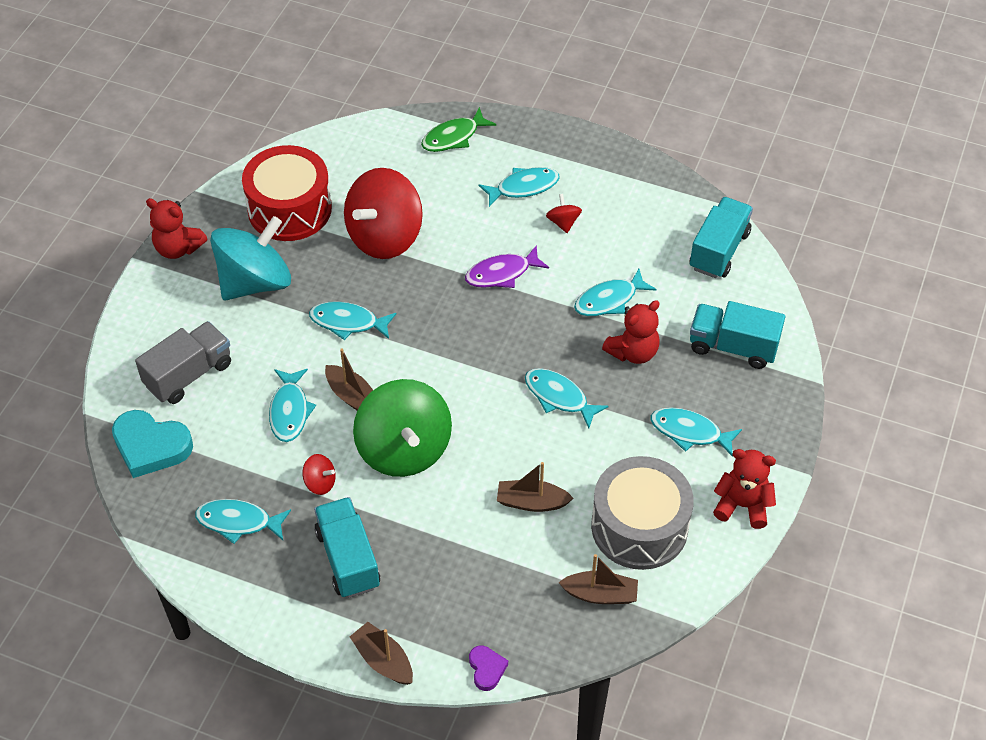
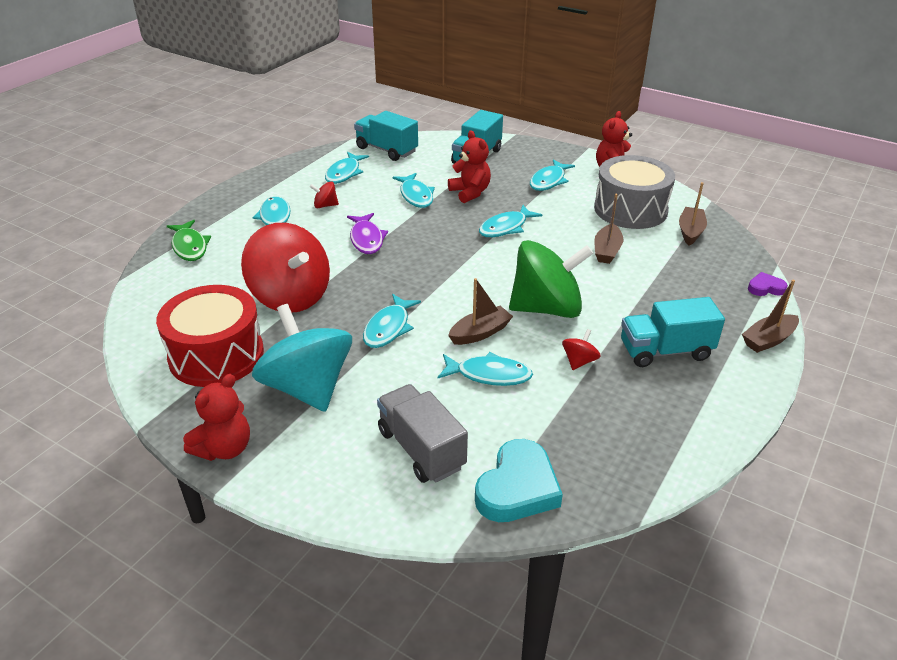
camera: 80 degrees left, 15 degrees down
(238, 522) = (623, 421): turquoise fish -> turquoise fish (344, 173)

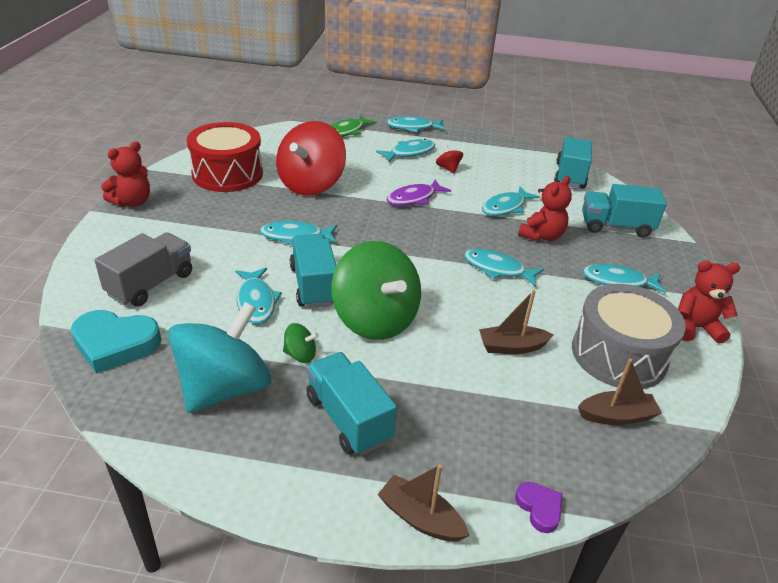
camera: 65 degrees right, 0 degrees up
(224, 448) = (132, 202): red teddy bear -> red teddy bear turned 60 degrees counterclockwise
(307, 388) = (205, 217): turquoise spinning top -> turquoise spinning top (224, 387)
(344, 173) = (507, 165): turquoise fish -> turquoise fish (413, 127)
(480, 333) = (314, 285): brown boat -> turquoise truck
(579, 361) = (300, 355): red spinning top -> green spinning top

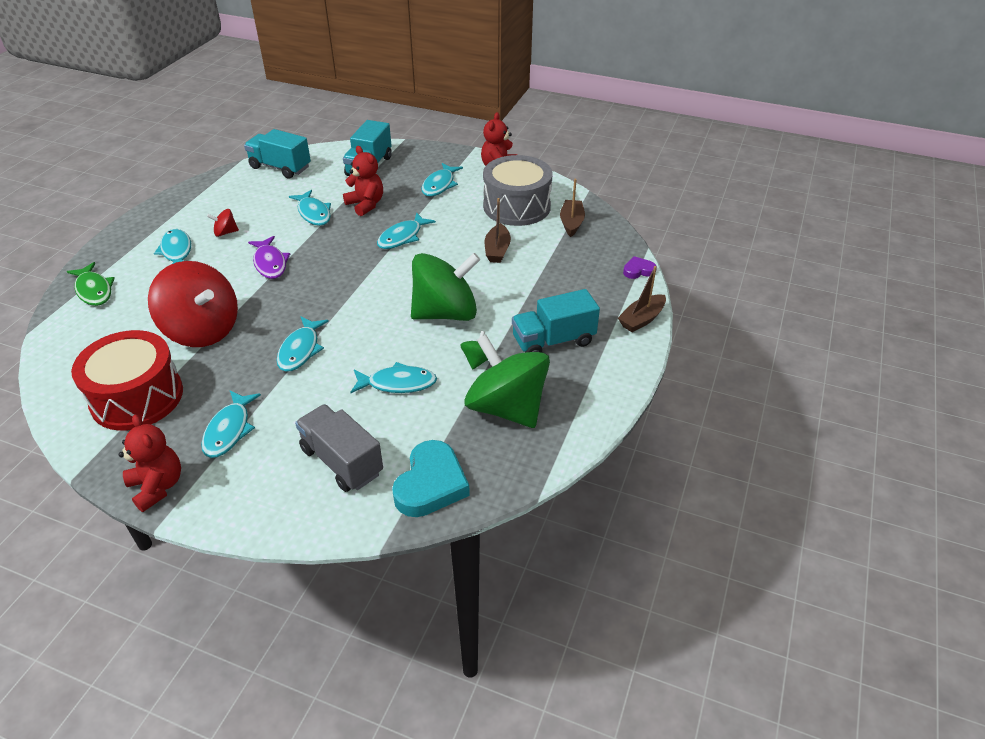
camera: 75 degrees left, 5 degrees up
(224, 387) = (506, 408): turquoise spinning top -> green spinning top
(314, 285) = (386, 344): turquoise truck -> none
(413, 127) = (120, 240): turquoise fish -> turquoise fish (229, 430)

